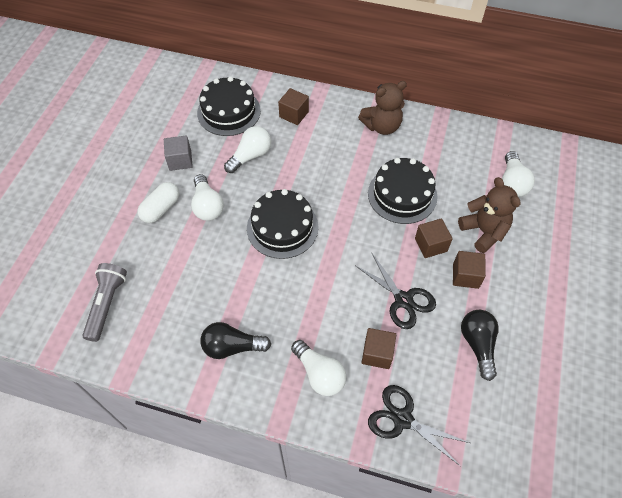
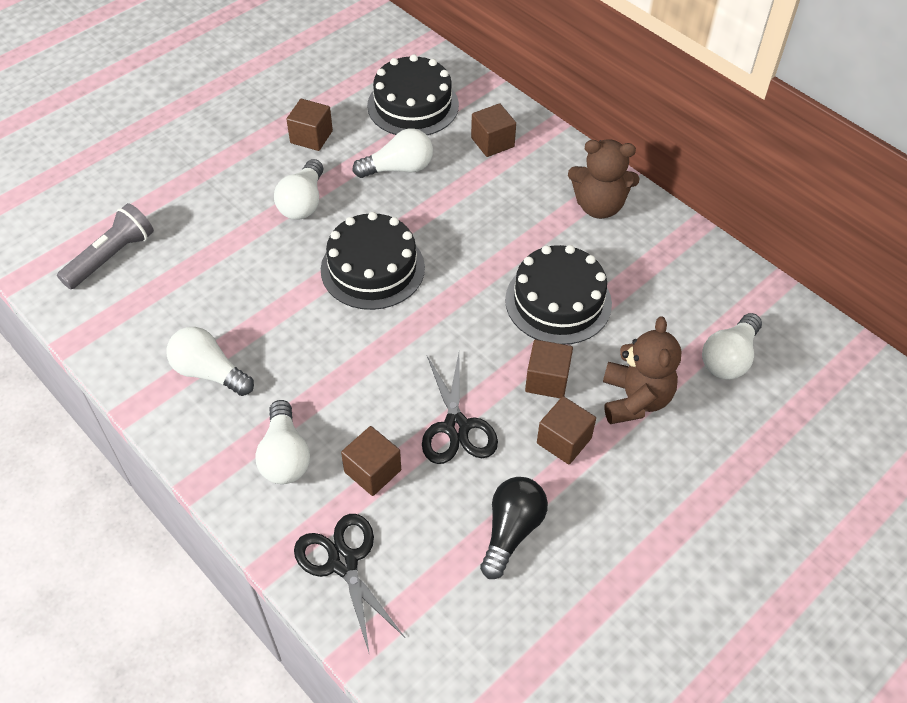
camera: 30 degrees right, 5 degrees down
(161, 208) = (248, 181): white capsule -> none
(180, 160) = (311, 137): grey cube -> brown cube
(232, 347) = (209, 372): black light bulb -> white light bulb

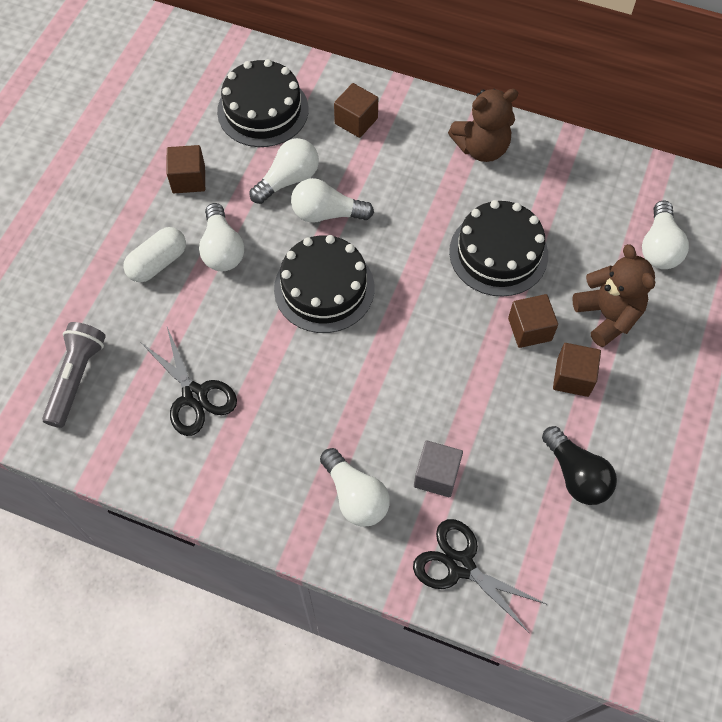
camera: 25 degrees left, 10 degrees up
(209, 372) = (241, 450): white light bulb -> white light bulb (327, 213)
(240, 193) = (158, 263): none -> white capsule
(372, 471) = (436, 475): brown cube -> grey cube
(456, 427) = (481, 404): black scissors -> black scissors (194, 395)
(511, 531) = (576, 474): black light bulb -> black light bulb turned 150 degrees clockwise

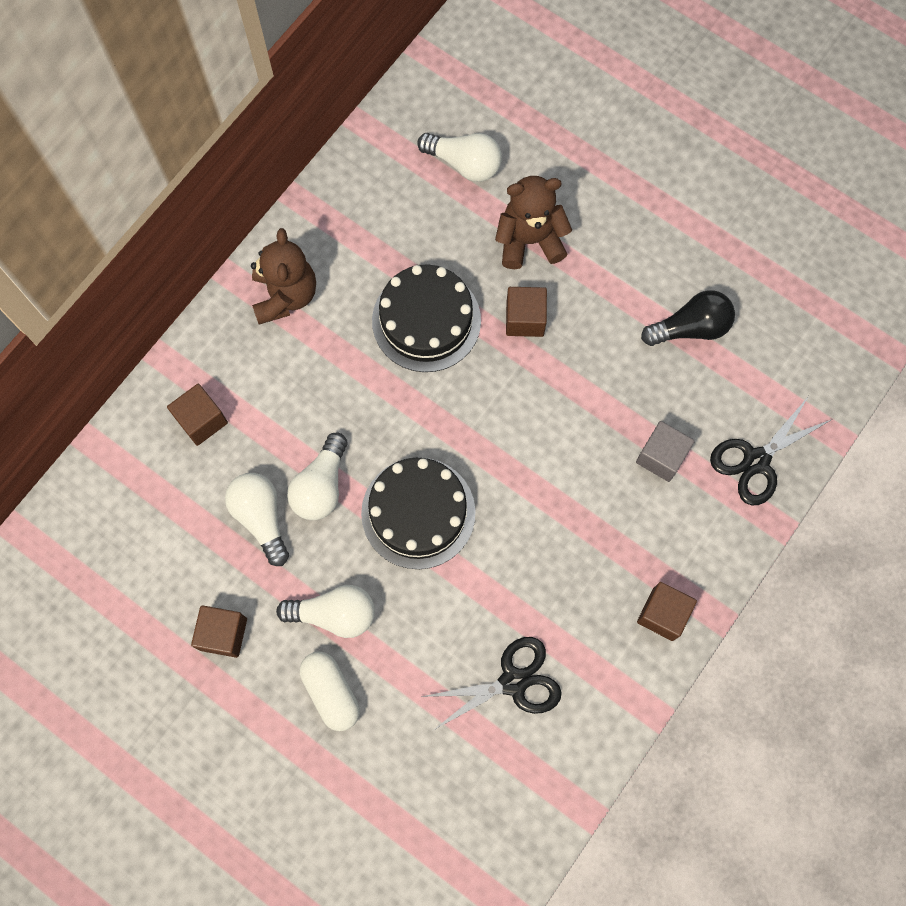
camera: 75 degrees left, 10 degrees up
(77, 378) = (458, 811): grey flashlight -> none
(263, 110) = (149, 524): black cake -> none
(355, 496) = (665, 541): white light bulb -> none
(572, 377) = (588, 296): brown cube -> brown cube (663, 614)

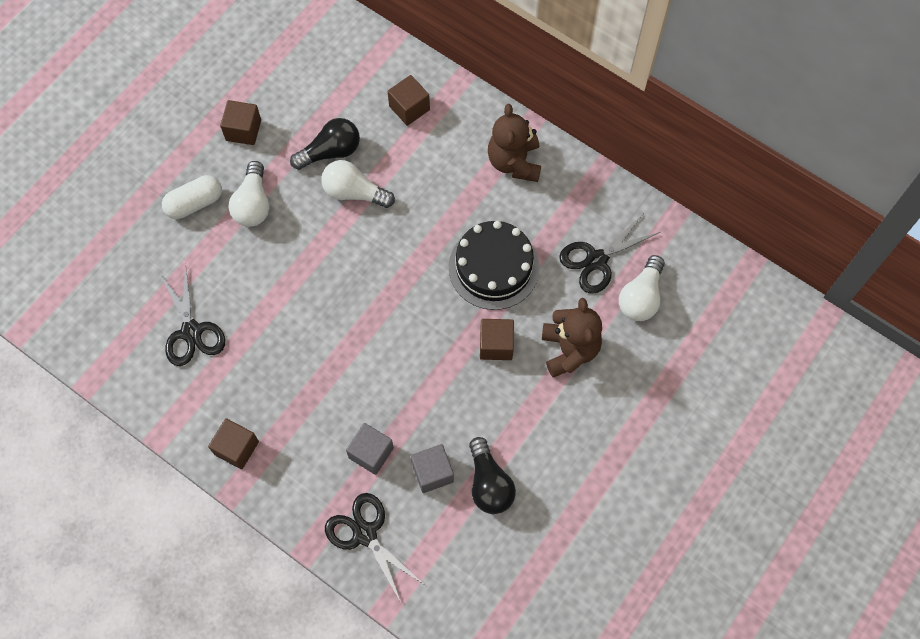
camera: 90 degrees right, 5 degrees down
(261, 518) = (330, 152): white light bulb -> black light bulb
(285, 295) = (514, 162): brown teddy bear -> brown teddy bear turned 90 degrees clockwise
(418, 208) = (596, 260): none -> black scissors
(418, 513) = (330, 262): black cake -> none
(681, 388) = (432, 472): none -> grey cube

